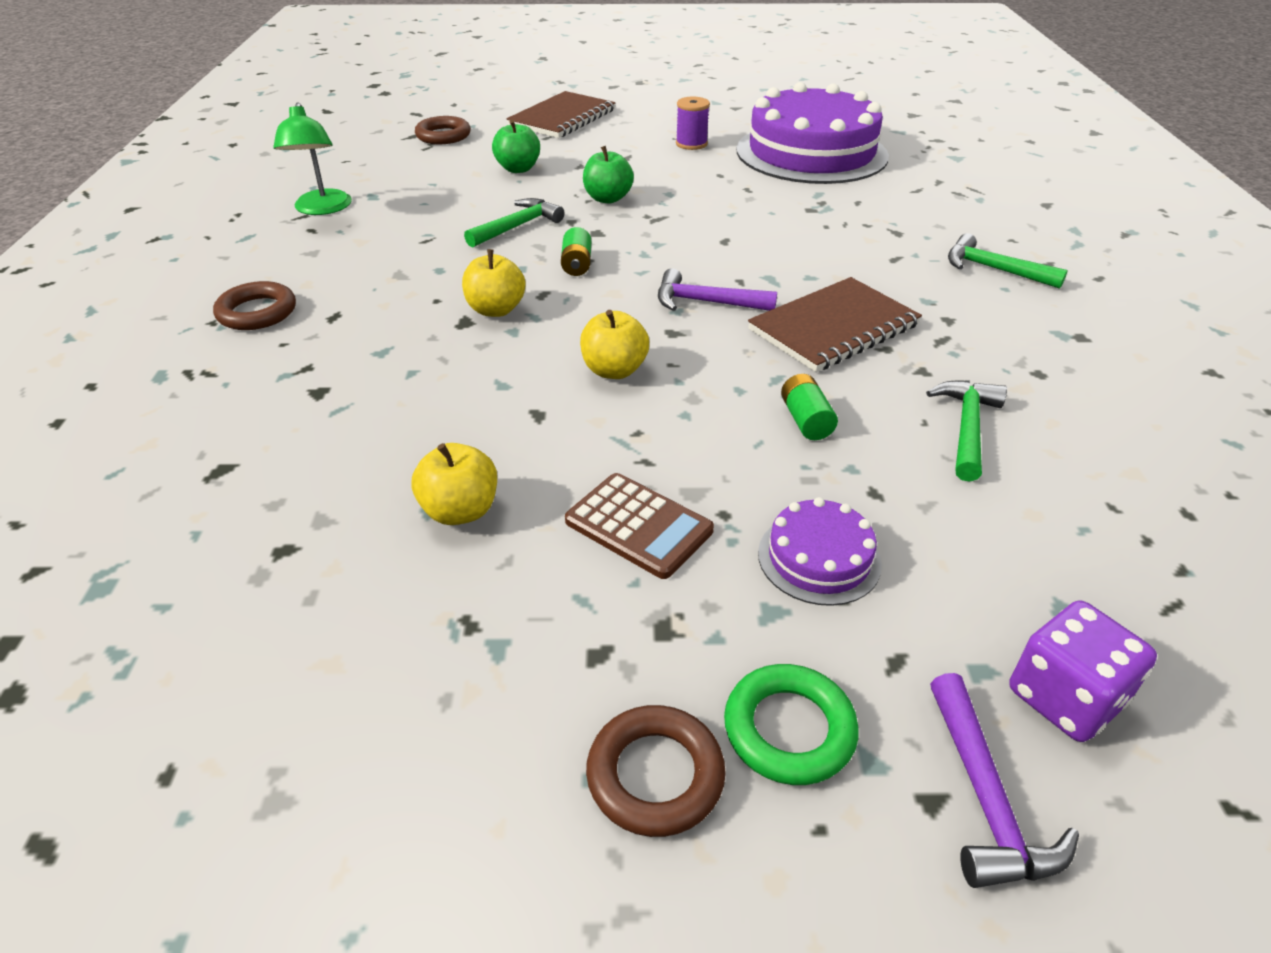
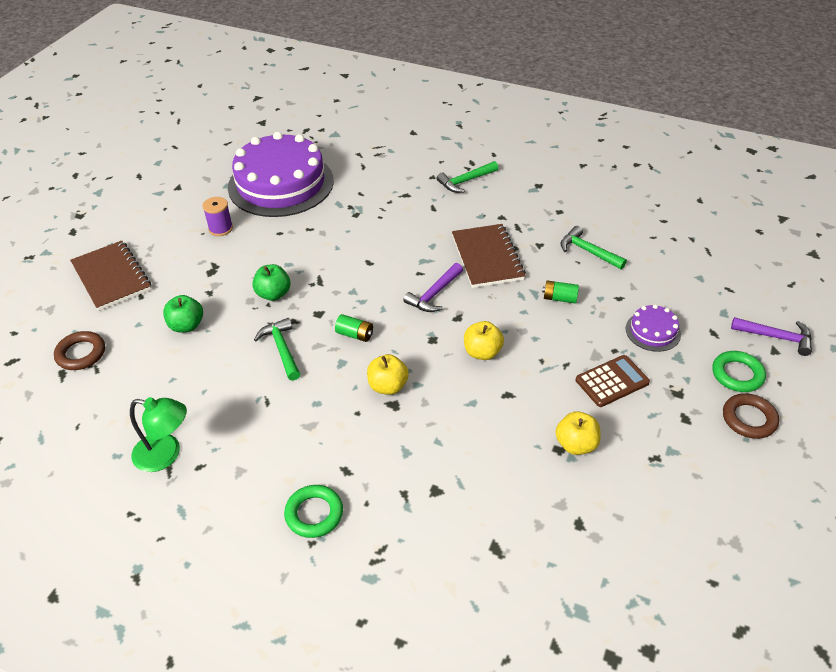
camera: 65 degrees left, 5 degrees up
(257, 312) = (314, 514): brown ring -> green ring
(1064, 697) = (741, 298): purple dice -> none

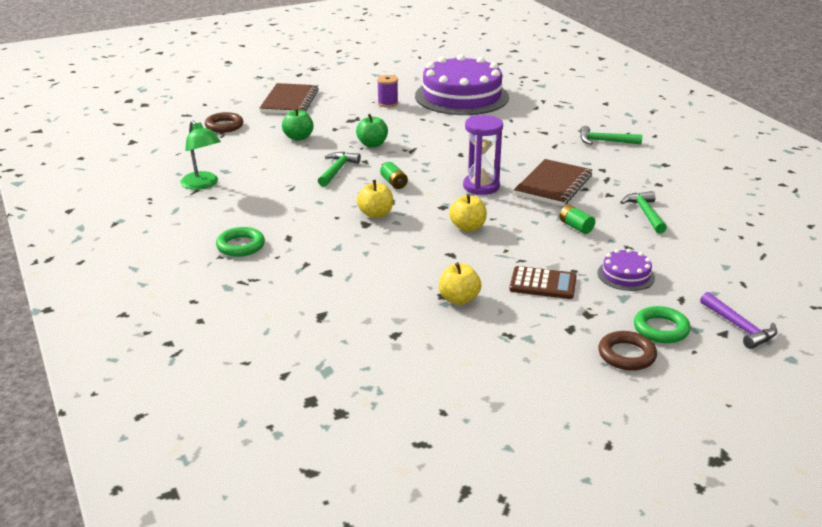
camera: 40 degrees right, 15 degrees down
(434, 294) = (481, 186): purple hammer -> purple hourglass

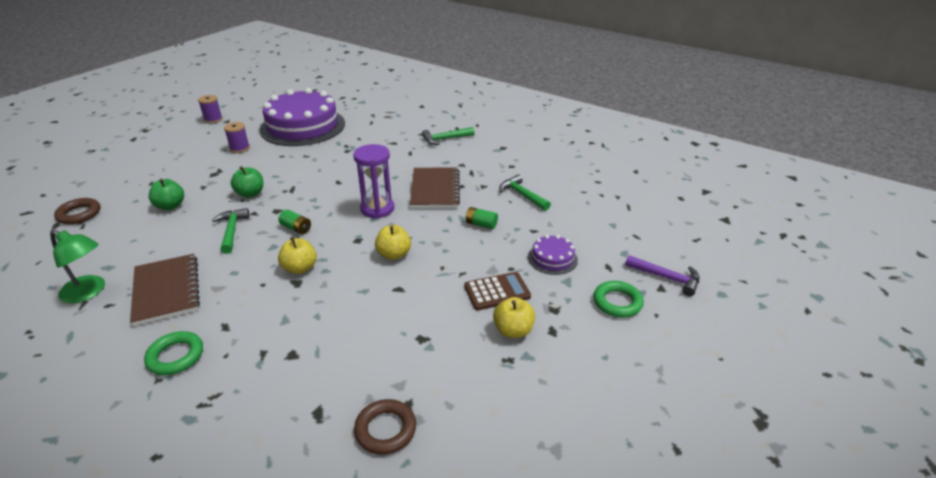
camera: 30 degrees left, 5 degrees up
(290, 101) = (139, 169): brown notebook -> brown notebook (166, 290)
(379, 72) = (213, 119): none -> purple spool
(459, 299) = (439, 337): yellow apple -> yellow apple (513, 330)
(626, 355) = (614, 340): brown ring -> brown ring (385, 430)

